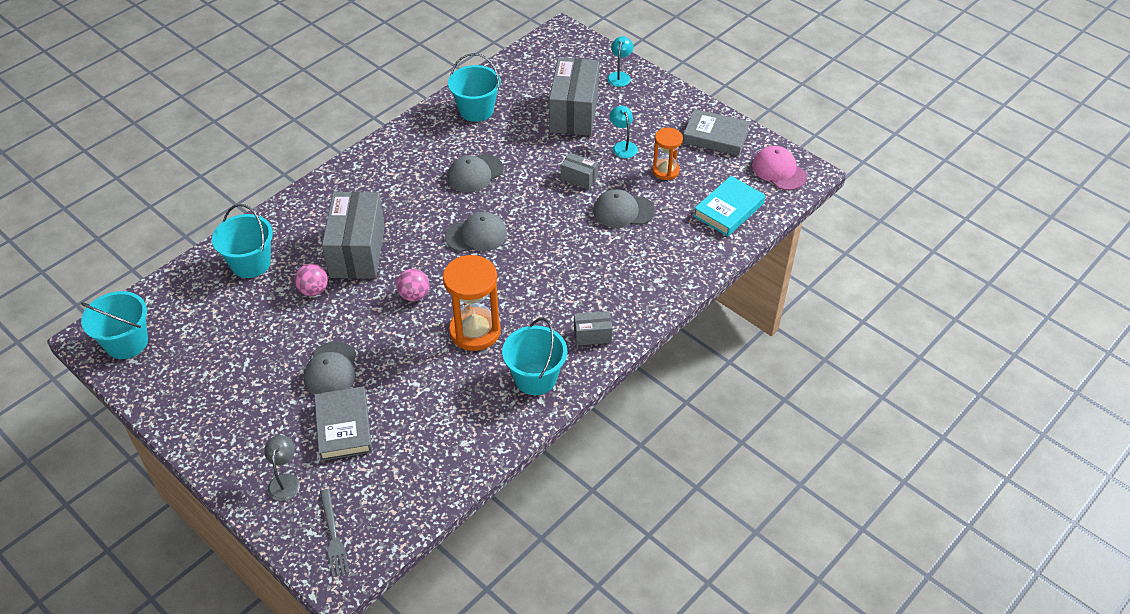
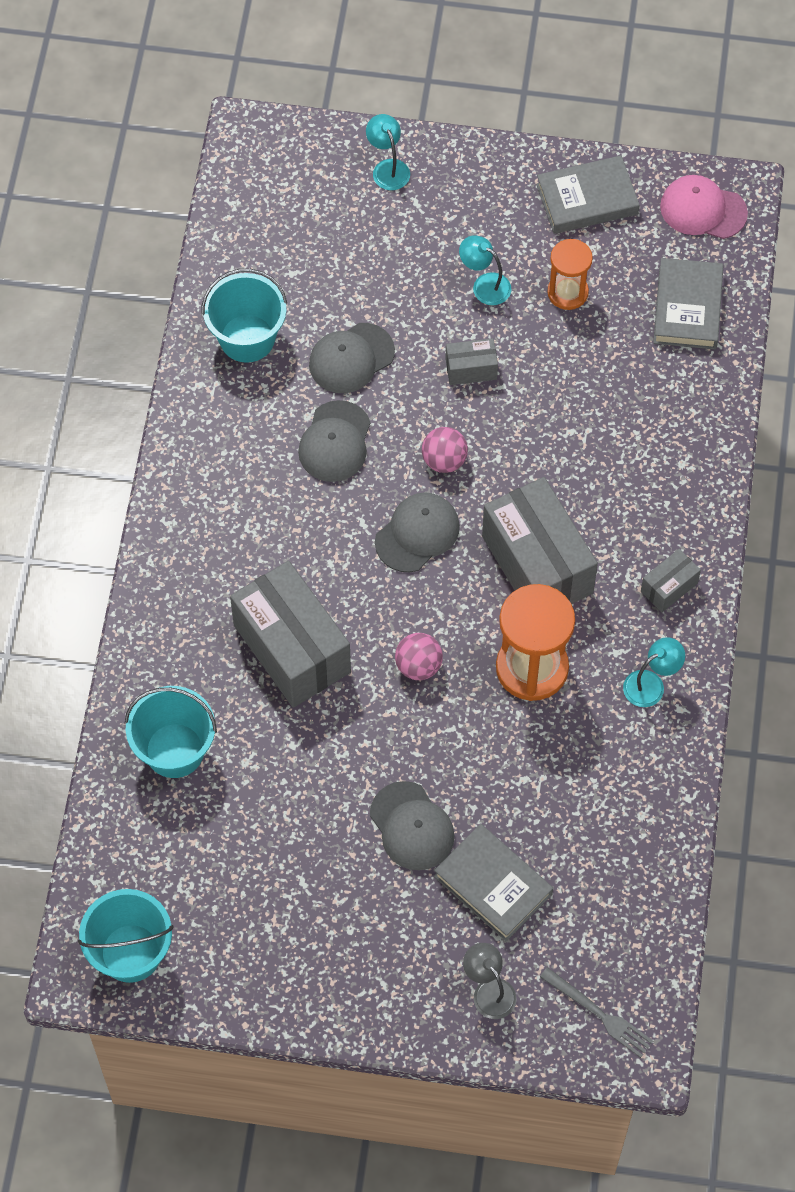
camera: 35 degrees left, 15 degrees up
(313, 290) = (290, 737): pink ball -> pink ball (444, 460)
(535, 378) = (651, 684): turquoise bucket -> turquoise lamp
(574, 112) = (378, 266): grey box -> grey box (537, 564)
(623, 211) = (564, 387): grey cap -> grey cap (351, 358)
(729, 210) = (687, 308): turquoise book -> grey book

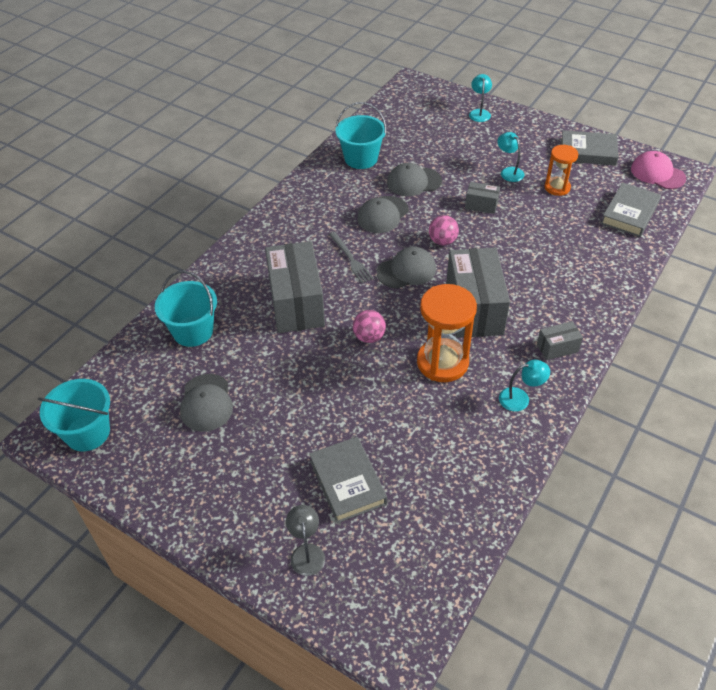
camera: 25 degrees right, 15 degrees down
(412, 826) = (313, 425): grey cap -> grey cap (206, 403)
(599, 1014) = (380, 604): grey fork -> grey fork (351, 259)

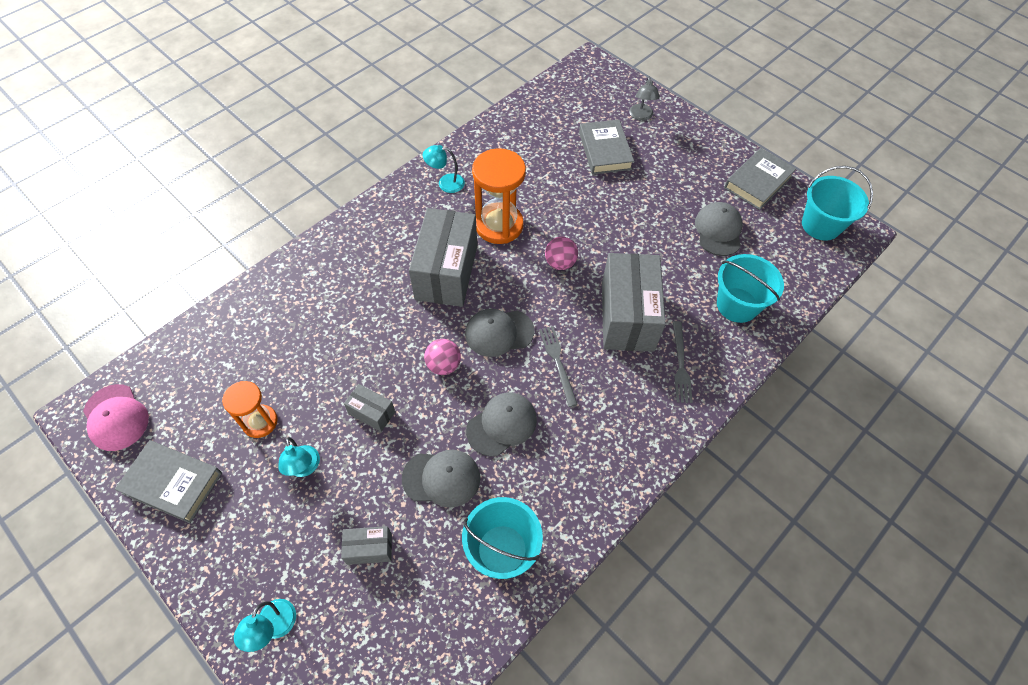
camera: 170 degrees left, 10 degrees up
(247, 275) = (680, 365): none -> grey fork
(557, 348) = (389, 218): grey box -> grey box (369, 549)
(629, 213) = (204, 358): grey book -> grey book (757, 182)

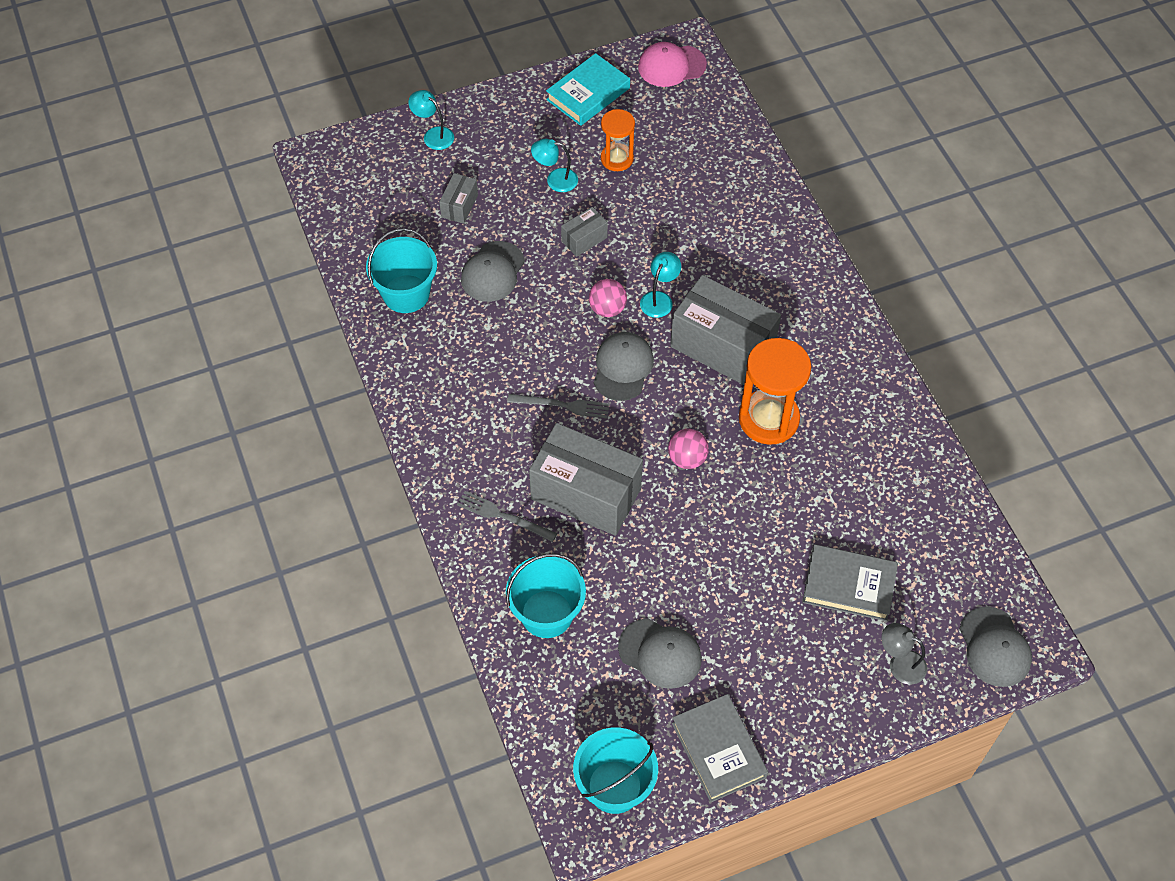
camera: 115 degrees right, 0 degrees up
(173, 483) = (588, 94): grey book -> turquoise book
(445, 183) = (858, 387): turquoise lamp -> turquoise lamp (659, 299)
(502, 425) = (519, 334): grey cap -> grey cap (994, 647)

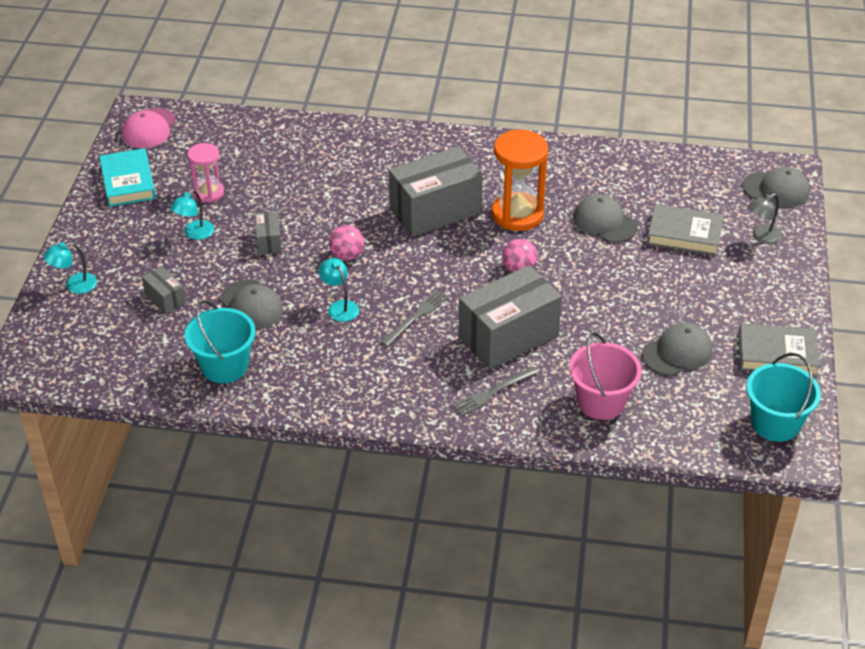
camera: 60 degrees left, 15 degrees down
(547, 614) = (601, 402): turquoise bucket -> pink bucket
(617, 159) = (208, 193): orange hourglass -> pink hourglass
(622, 367) = (409, 269): grey cap -> grey cap (604, 222)
(659, 299) = (363, 225): turquoise lamp -> turquoise lamp (340, 307)
(849, 585) = (684, 234): grey book -> grey book turned 60 degrees clockwise

